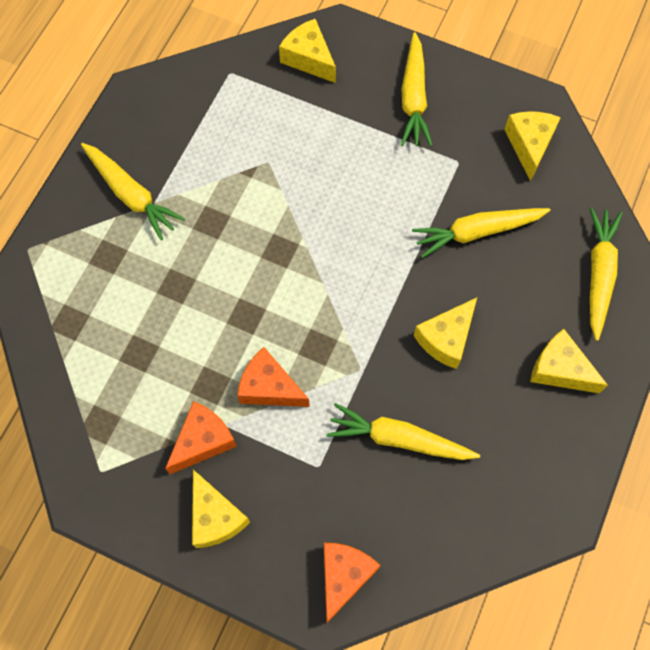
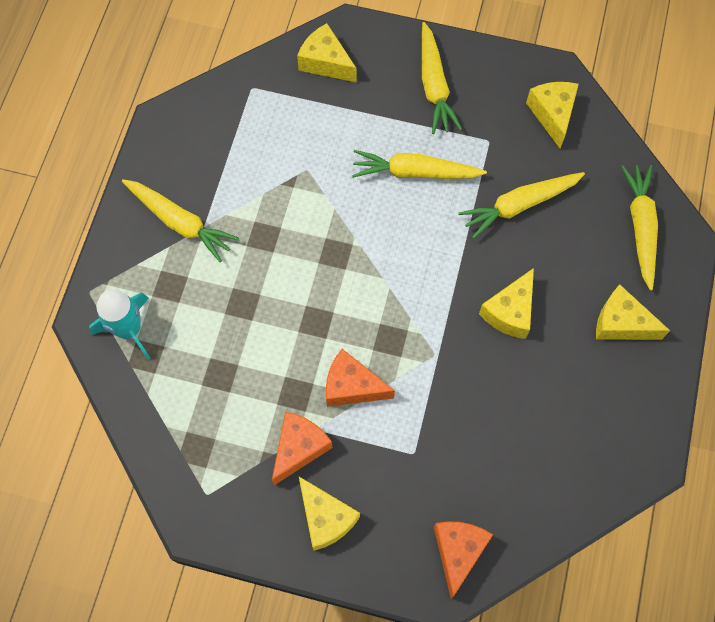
camera: 10 degrees left, 0 degrees up
(59, 293) = (129, 329): none -> turquoise rocket
(399, 439) = (484, 414): yellow carrot -> yellow carrot (415, 172)

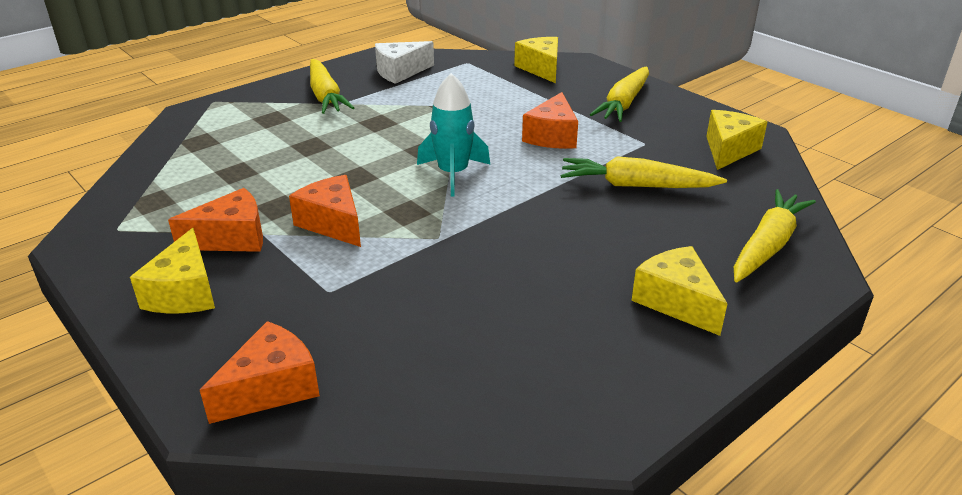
camera: 35 degrees right, 35 degrees down
(129, 329) = (210, 126): turquoise rocket -> turquoise rocket (453, 174)
(208, 141) = (400, 72): none -> white cheese
(415, 172) = (552, 136): yellow carrot -> orange cheese
(510, 311) = (550, 242): yellow cheese -> none

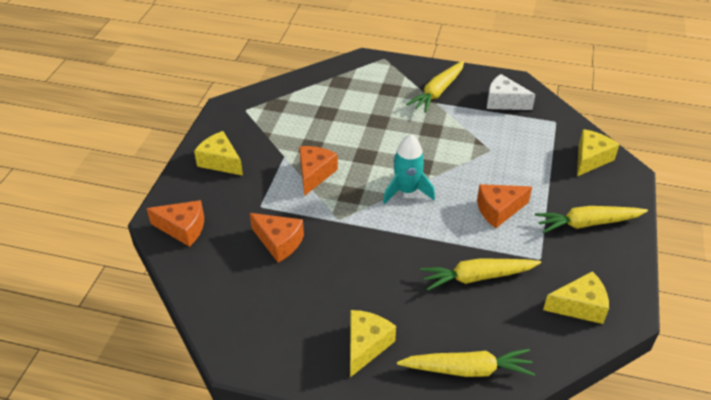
camera: 55 degrees right, 10 degrees up
(184, 292) = (220, 162): yellow cheese -> yellow cheese turned 75 degrees clockwise
(232, 238) = (271, 149): orange cheese -> orange cheese (279, 242)
(636, 186) = (478, 277): yellow carrot -> yellow carrot turned 75 degrees counterclockwise

